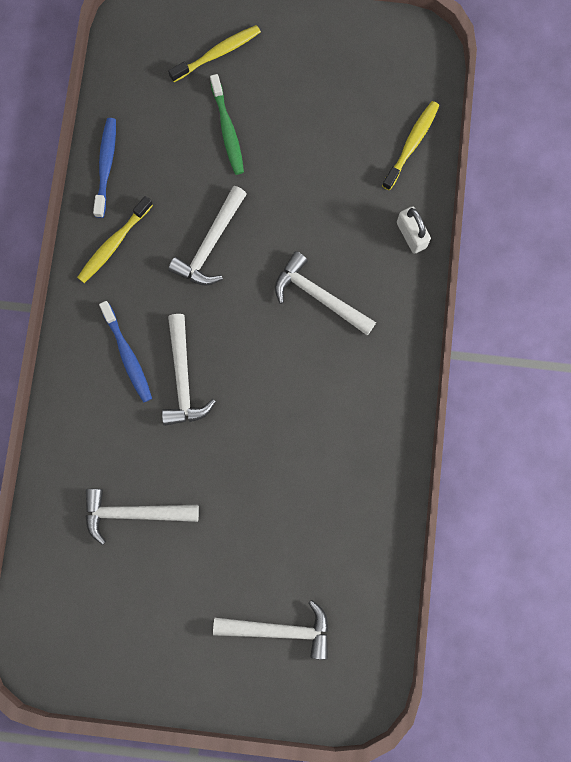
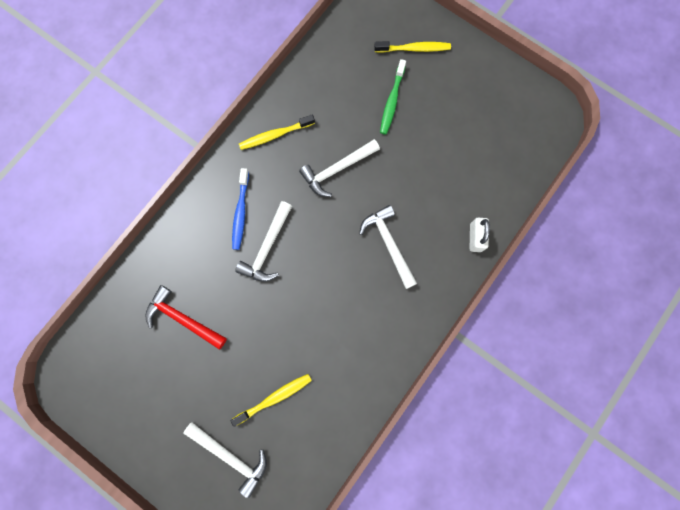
camera: 30 degrees right, 0 degrees up
(106, 166) = (300, 82): blue toothbrush -> none
(134, 513) = (183, 319): white hammer -> red hammer
(412, 144) = (510, 176): yellow toothbrush -> yellow toothbrush (274, 398)

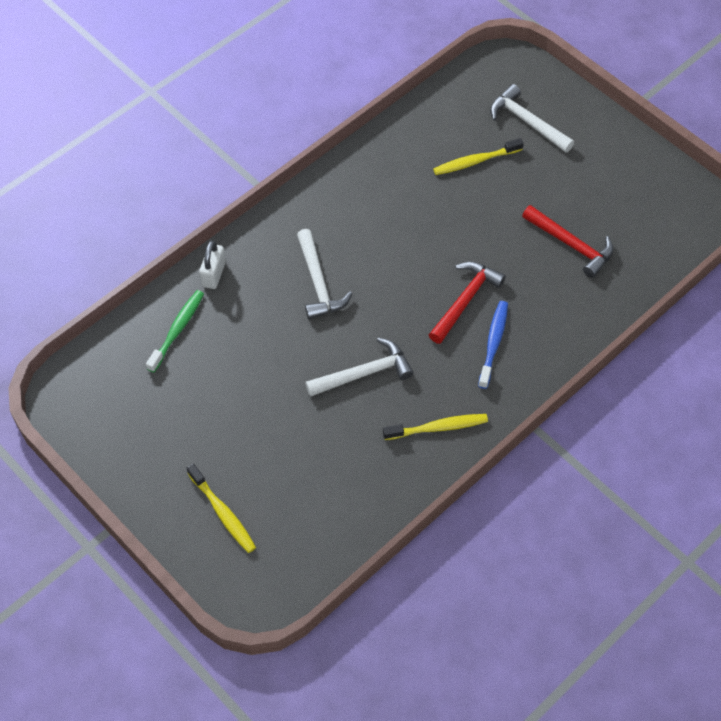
camera: 170 degrees left, 20 degrees down
(267, 247) = (465, 301): white hammer -> red hammer
(392, 101) = (273, 446): green toothbrush -> green toothbrush (177, 330)
(414, 49) = (223, 513): yellow toothbrush -> yellow toothbrush turned 135 degrees counterclockwise

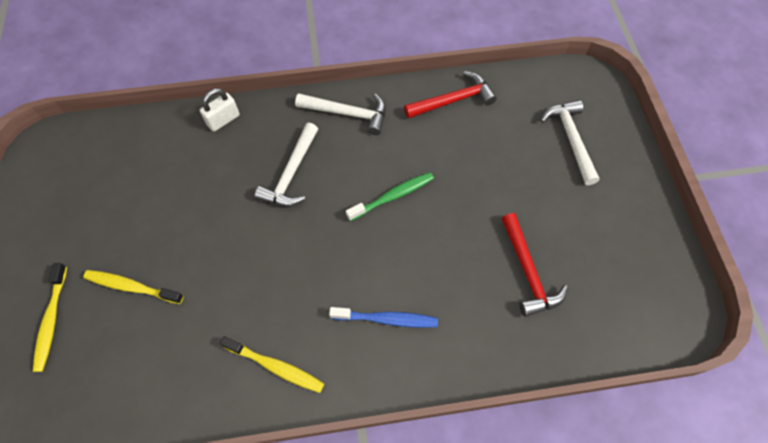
camera: 35 degrees right, 5 degrees up
(177, 330) = (160, 147): green toothbrush -> green toothbrush (393, 196)
(364, 373) = (259, 274): white hammer -> white hammer (347, 113)
(465, 301) = (393, 263): red hammer -> red hammer (453, 100)
(475, 161) = (499, 148): yellow toothbrush -> yellow toothbrush (132, 287)
(493, 343) = (387, 319): blue toothbrush -> blue toothbrush turned 45 degrees clockwise

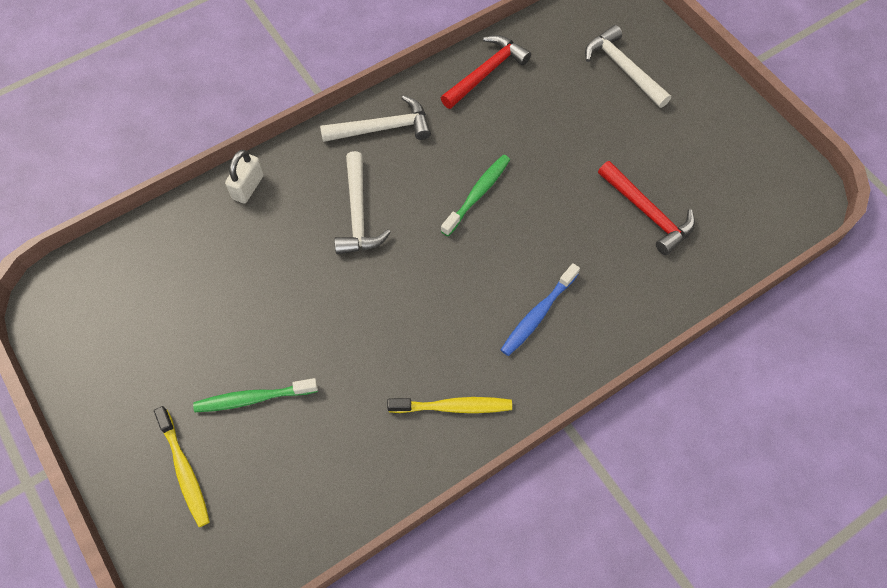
camera: 25 degrees left, 0 degrees up
(132, 287) = (253, 398): yellow toothbrush -> green toothbrush
(387, 319) = (537, 314): blue toothbrush -> blue toothbrush turned 150 degrees clockwise

